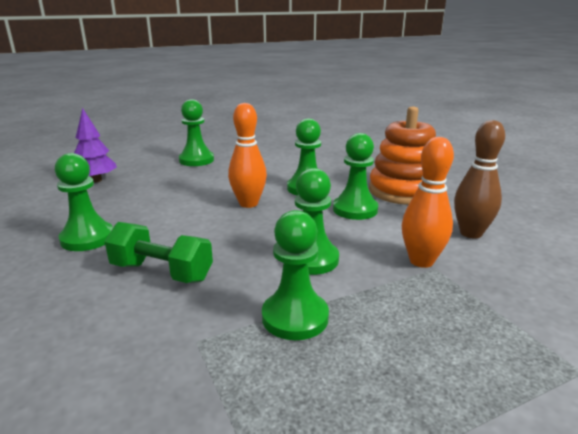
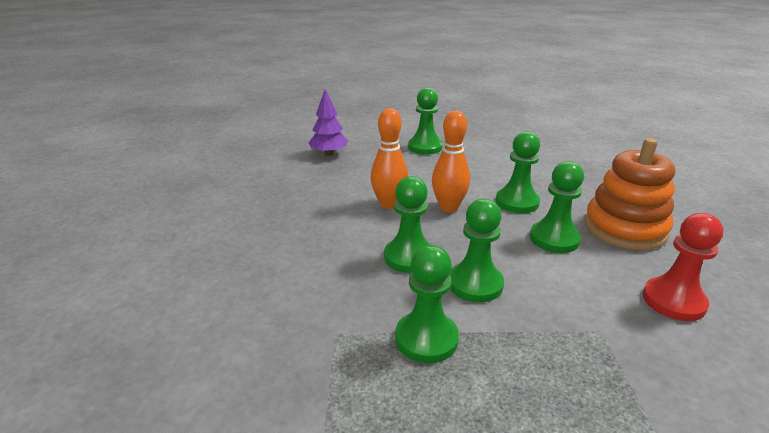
camera: 25 degrees right, 5 degrees up
(87, 238) = (297, 212): green pawn -> green pawn (409, 257)
(162, 272) = (338, 261): green dumbbell -> none
(421, 261) = (590, 318): orange bowling pin -> orange bowling pin (389, 204)
(471, 233) = (673, 301): brown bowling pin -> red pawn

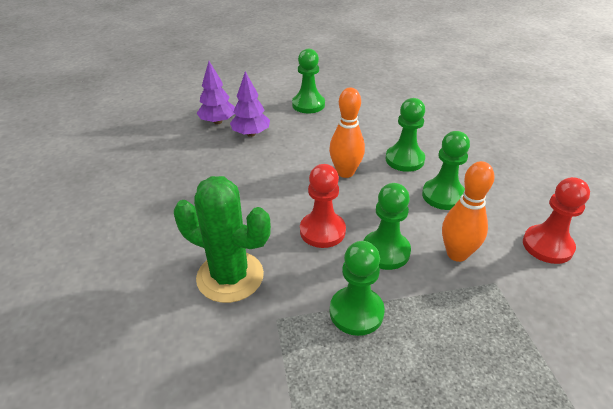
camera: 10 degrees left, 10 degrees up
(297, 287) = (230, 276): none -> green cactus
(359, 166) = (251, 134): none -> purple tree
(389, 204) = (290, 175): orange bowling pin -> orange bowling pin (457, 254)
(409, 257) = (322, 231): green pawn -> red pawn
(624, 228) = (499, 177): orange stacking toy -> none

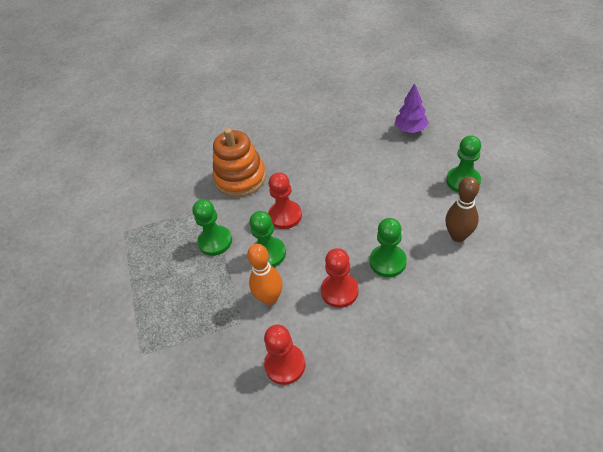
camera: 90 degrees right, 10 degrees up
(230, 276) = (240, 178): green cactus -> orange stacking toy
(251, 134) = (398, 153): purple tree -> none
(345, 172) = (358, 221): orange bowling pin -> none
(376, 117) = (458, 236): none -> brown bowling pin
(443, 195) = (339, 291): green pawn -> red pawn

